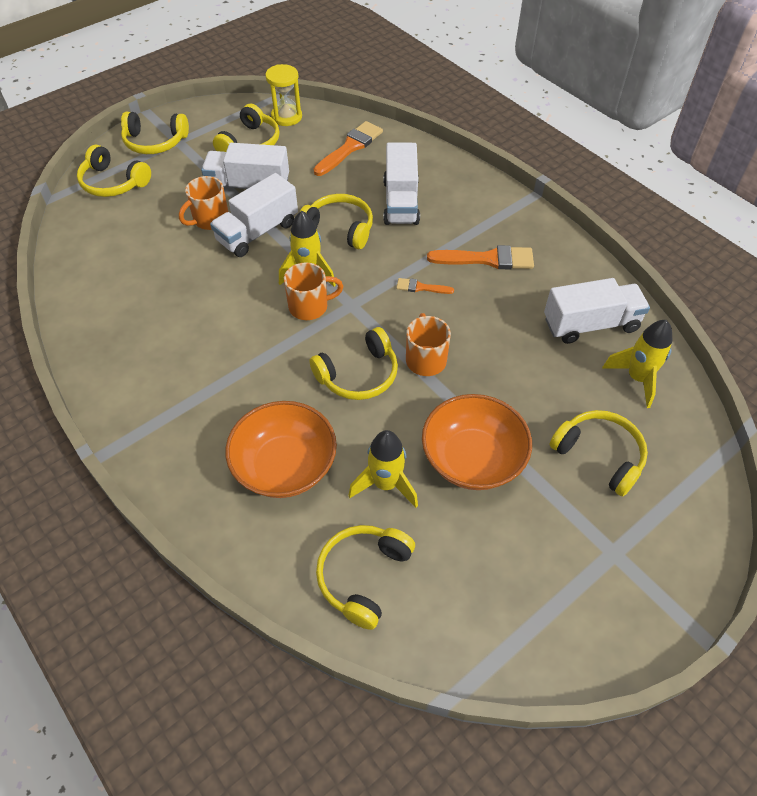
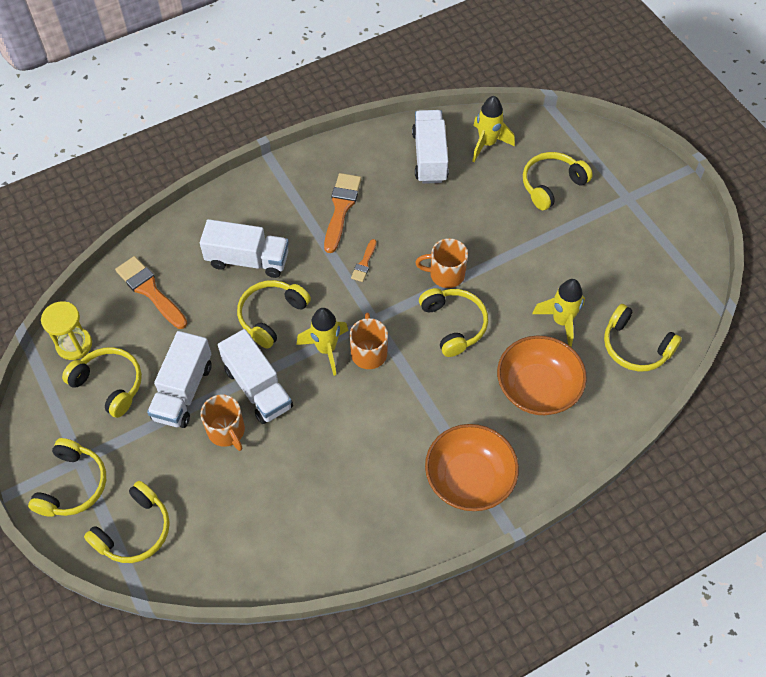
camera: 80 degrees left, 5 degrees up
(472, 459) = (545, 261): orange bowl -> orange bowl (469, 479)

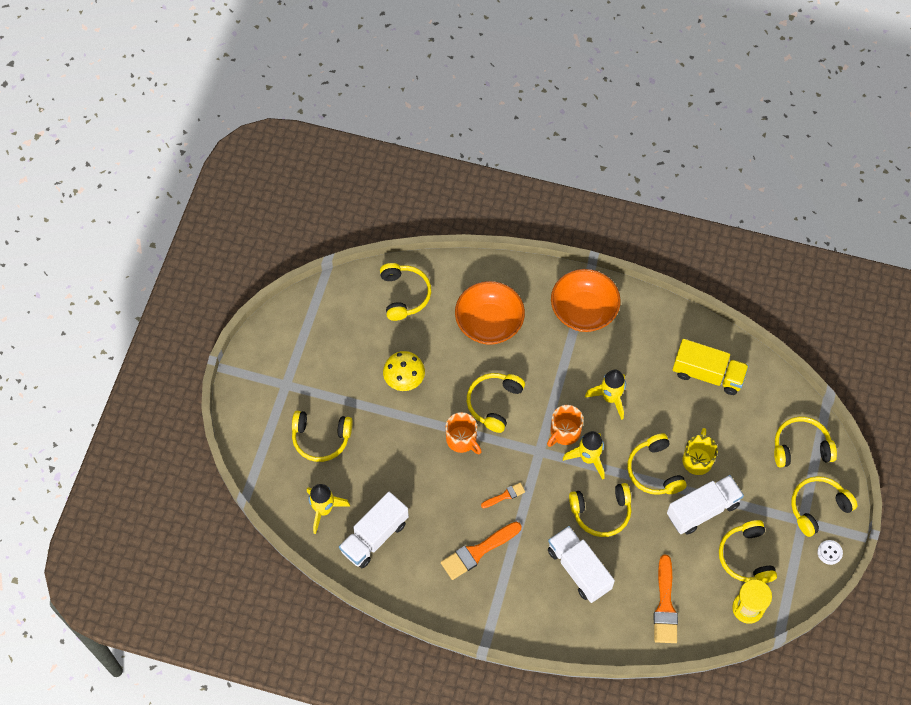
camera: 135 degrees left, 5 degrees up
(31, 452) = (829, 552): none -> white button
(227, 431) = (697, 459): orange mug -> yellow mug
(258, 388) = (654, 471): white truck -> yellow headphones
(290, 523) = (708, 374): none -> yellow truck
(546, 279) = (404, 379): none -> yellow mushroom
(561, 321) = (428, 347): yellow rocket -> yellow rocket (610, 398)

